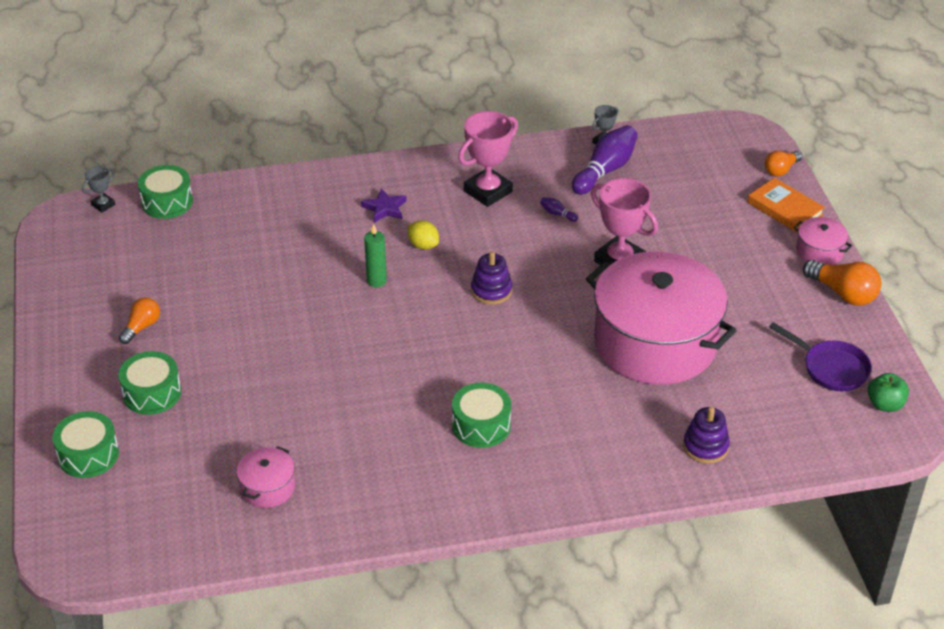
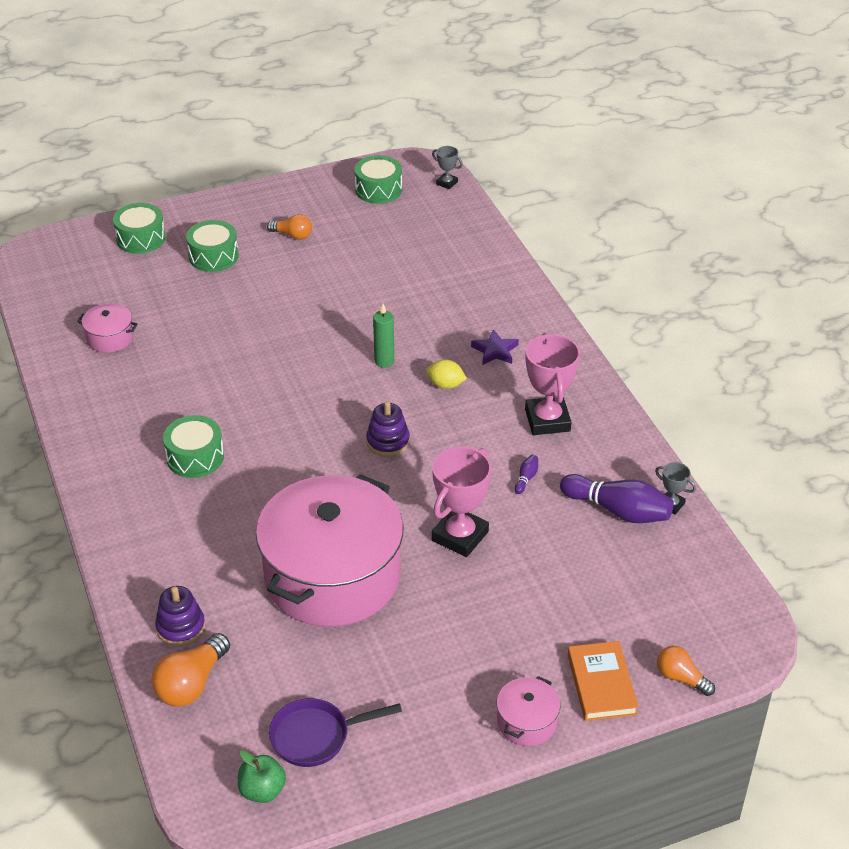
camera: 80 degrees right, 0 degrees up
(167, 202) = (462, 216): green drum -> green drum (378, 189)
(423, 245) = (445, 385): yellow lemon -> yellow lemon turned 75 degrees clockwise
(488, 191) = (547, 420): pink trophy -> pink trophy turned 45 degrees clockwise
(785, 209) = (601, 684): orange book -> orange book turned 45 degrees counterclockwise
(831, 368) = (316, 736): purple pan -> purple pan turned 45 degrees clockwise
(843, 293) = (453, 747): orange light bulb -> orange light bulb (191, 683)

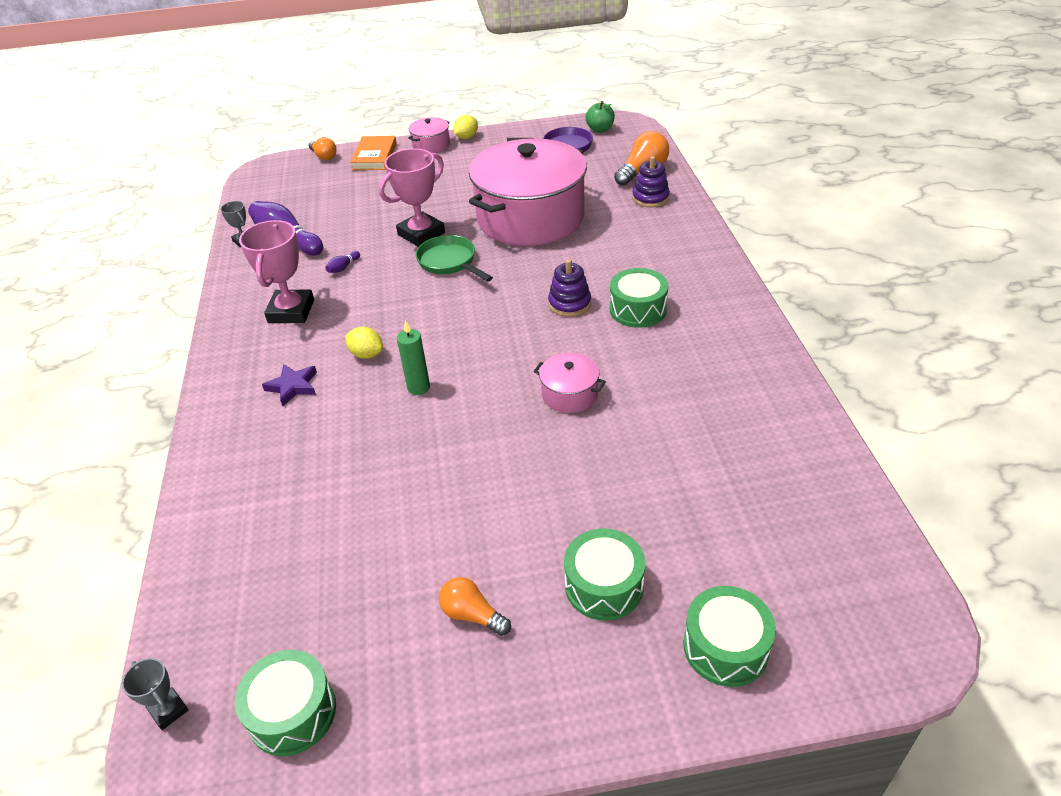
camera: 165 degrees left, 0 degrees up
(110, 338) = (747, 456): pink pot -> pink pot (569, 394)
(388, 441) = (449, 306): purple stacking toy -> purple stacking toy (569, 304)
(408, 497) = (450, 262): none -> green pan
(477, 748) = (466, 137): none -> yellow lemon

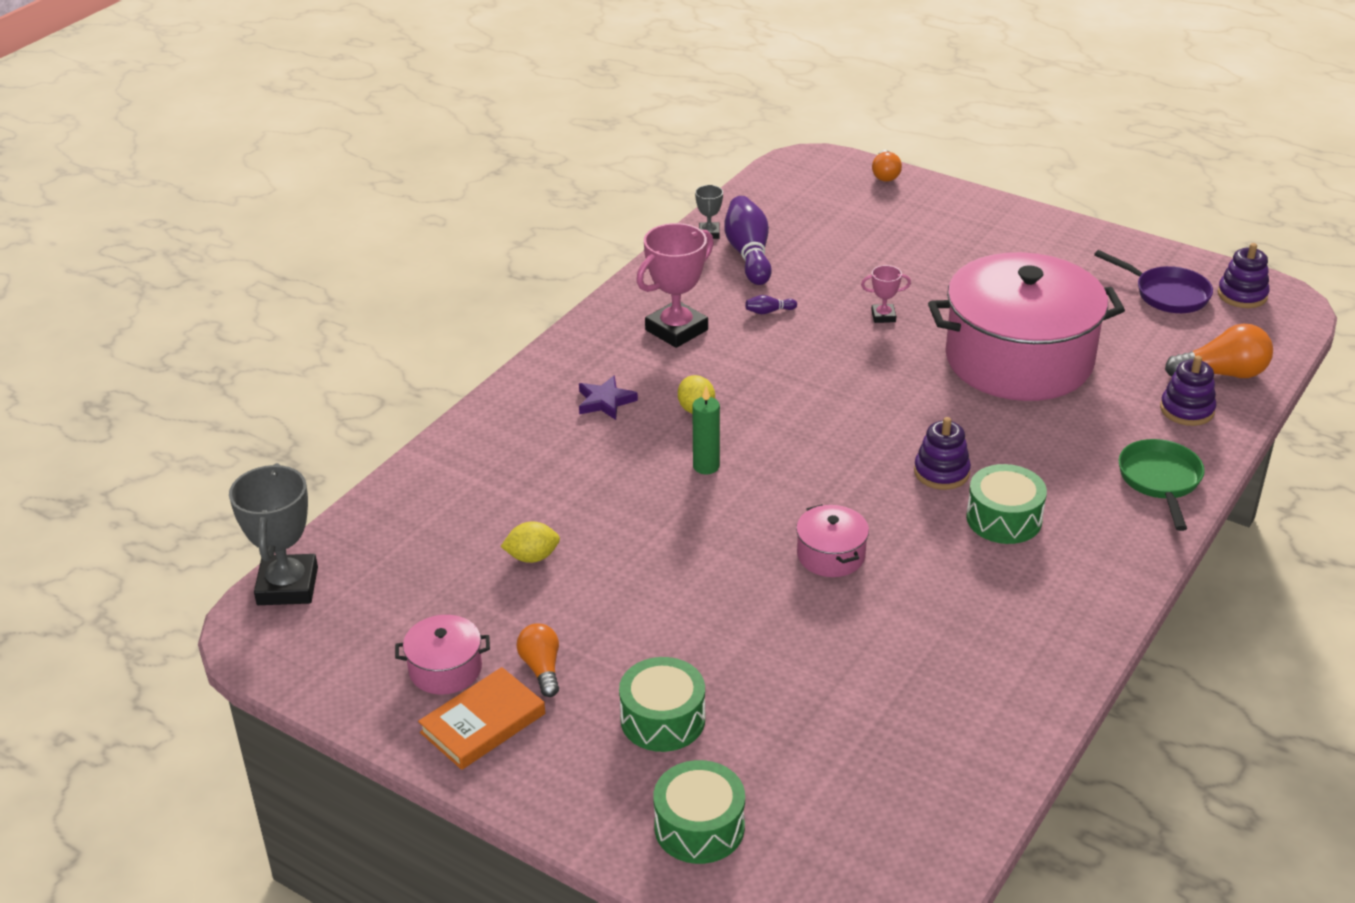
camera: 40 degrees right, 5 degrees down
(169, 710) = (287, 586): grey trophy -> grey trophy, size x2.05
(292, 713) = (357, 643): green drum -> none
(374, 156) = (937, 201): orange book -> orange book (483, 723)
(421, 234) = (883, 316): pink trophy -> pink trophy, size x0.49
(431, 145) = (1015, 217): pink pot -> pink pot (445, 669)
(450, 262) = (875, 362): green pan -> green pan (1160, 481)
(466, 137) = (1067, 227): yellow lemon -> yellow lemon (532, 557)
(600, 129) = (1242, 295): green apple -> purple stacking toy

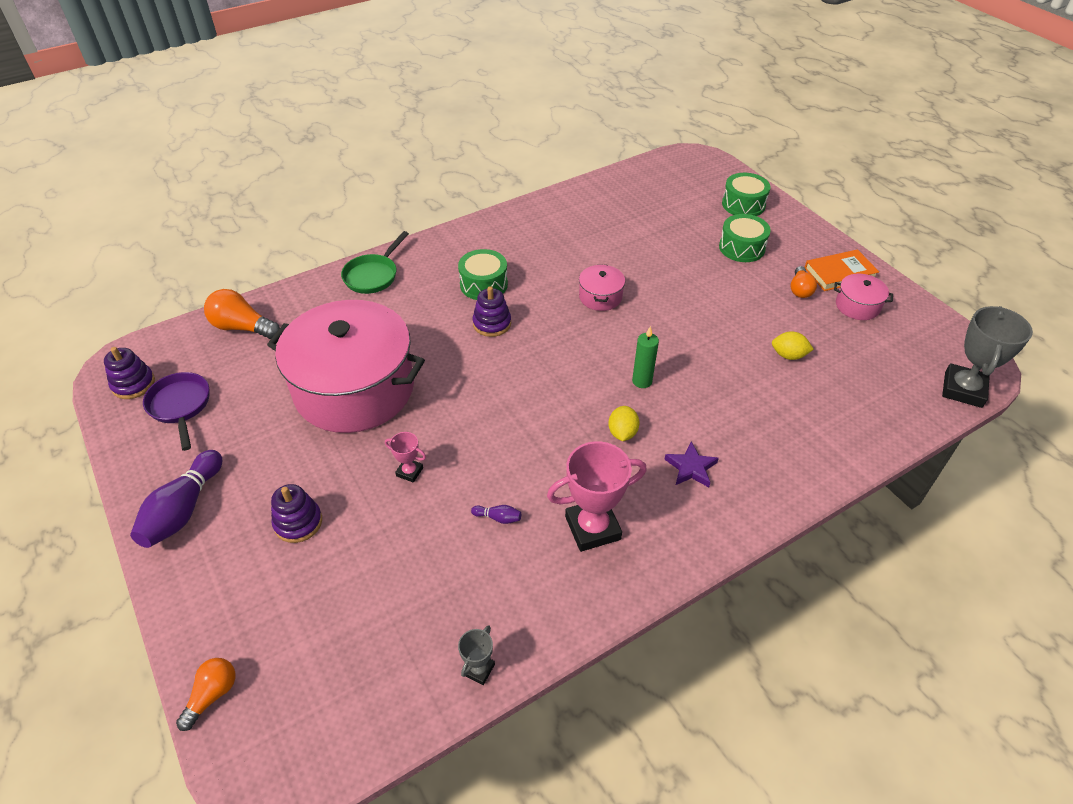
camera: 155 degrees left, 10 degrees up
(748, 254) = (461, 611): purple bowling pin -> purple bowling pin (184, 510)
(1187, 410) = (299, 311): purple stacking toy -> purple stacking toy (298, 522)

